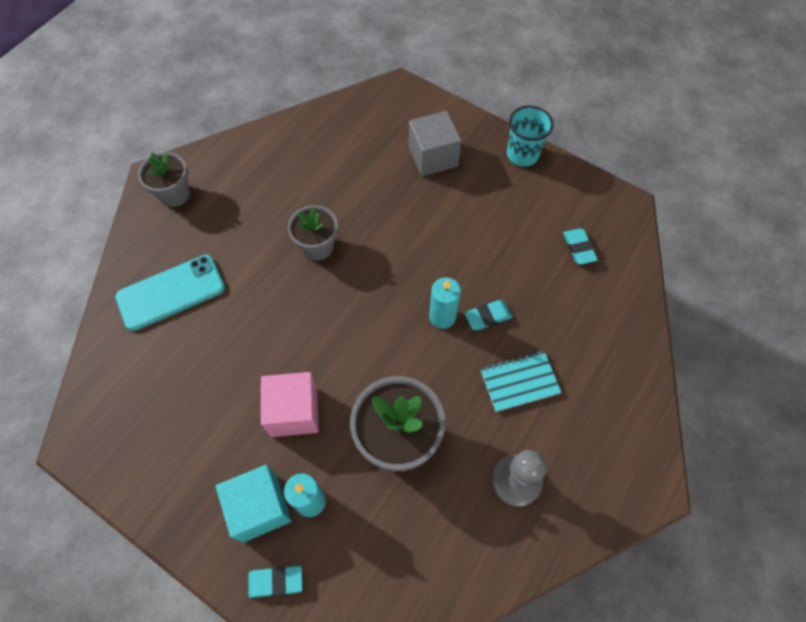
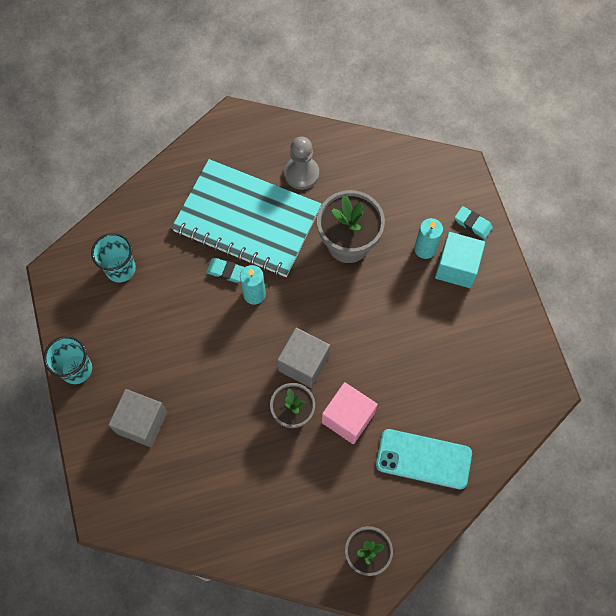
camera: 140 degrees left, 5 degrees up
(294, 411) = (397, 306): pink cube -> pink cube (348, 418)
(342, 291) = (303, 363): none -> grey cube
(519, 382) = (247, 220): turquoise notebook -> turquoise notebook, size x2.37
(578, 248) = (120, 269): turquoise eraser -> turquoise cup

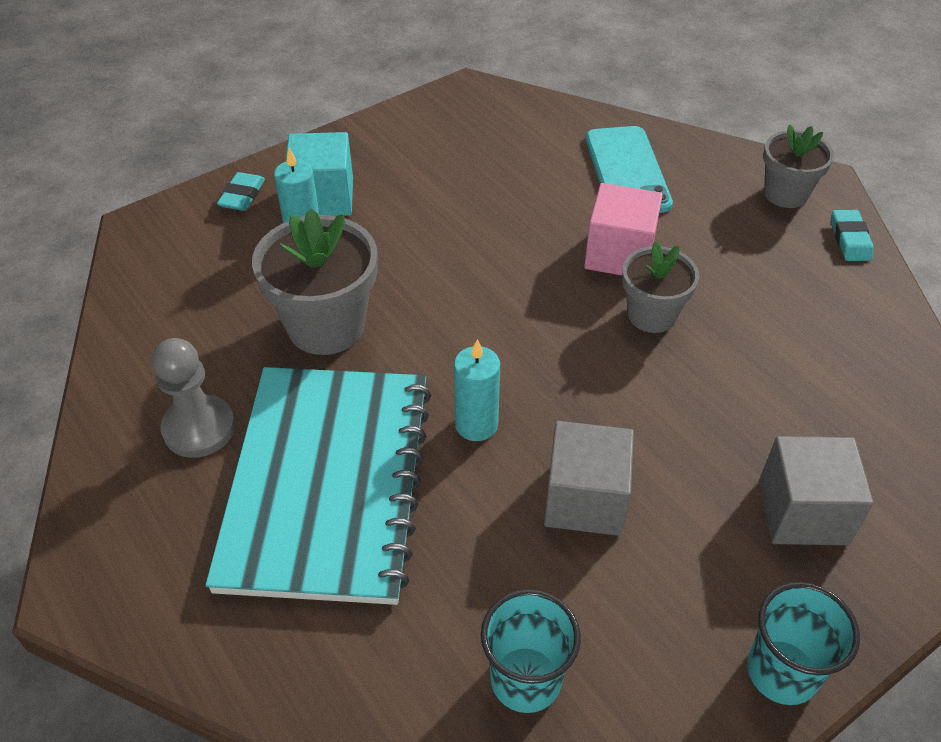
camera: 110 degrees left, 20 degrees down
(226, 271) = (450, 482): turquoise eraser -> turquoise eraser (850, 239)
(303, 363) = (565, 324): grey cube -> grey cube (585, 499)

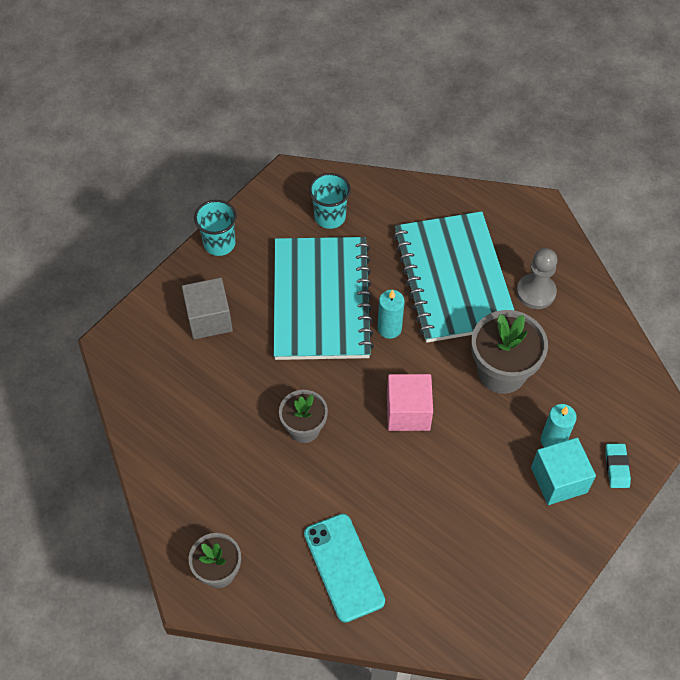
camera: 165 degrees right, 10 degrees up
(585, 499) = (321, 300): grey cube -> turquoise notebook
(619, 254) = (334, 477): pink cube -> pink cube (408, 412)
(850, 239) = (172, 532): turquoise eraser -> none

